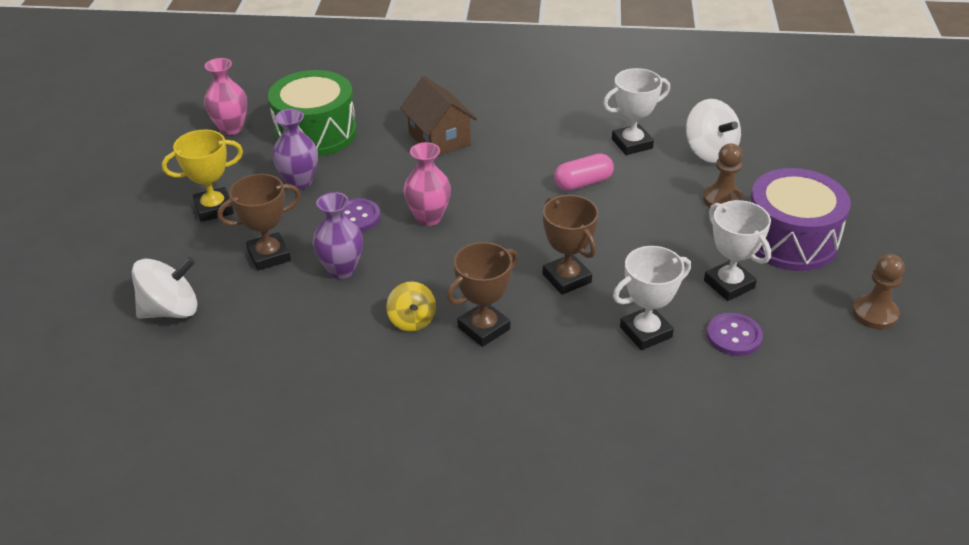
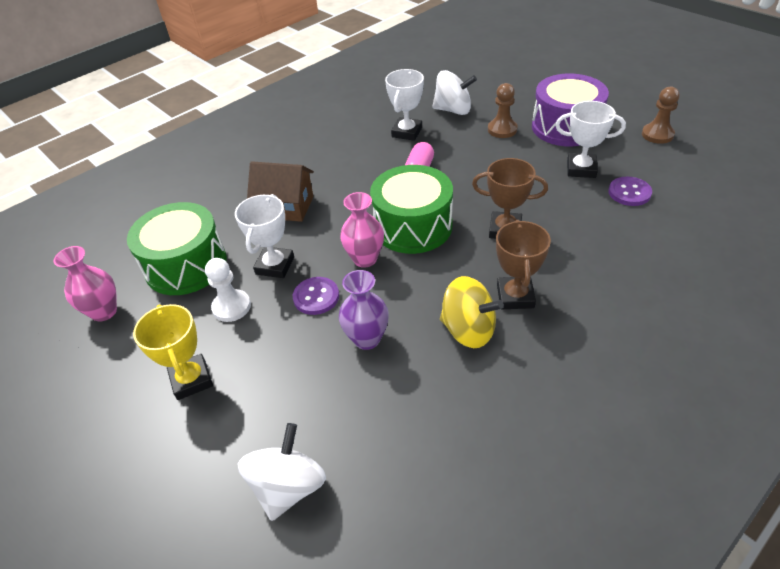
camera: 45 degrees left, 5 degrees up
(214, 208) = (191, 380): yellow trophy -> yellow trophy turned 45 degrees counterclockwise
(269, 255) = (297, 375): brown trophy -> none
(299, 182) = (231, 307): purple vase -> white pawn
(412, 320) = (468, 330): yellow spinning top -> yellow spinning top, size x1.55
(502, 221) = (413, 226): none -> green drum
(645, 332) = (592, 225): white trophy -> white trophy (275, 266)

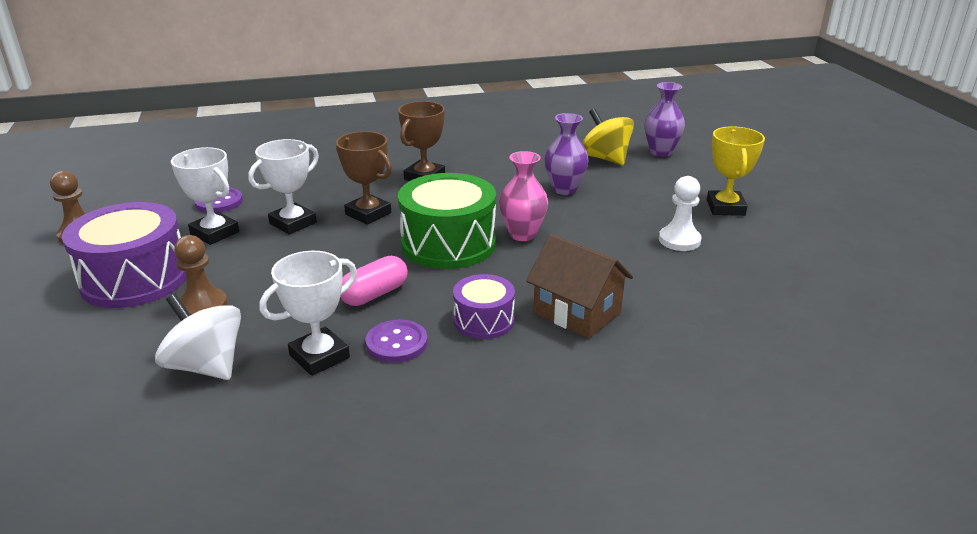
camera: 155 degrees left, 15 degrees down
(104, 312) = (828, 277): pink vase -> none
(186, 265) = (728, 290): green drum -> none
(275, 266) = (620, 258): white trophy -> white trophy (293, 223)
(288, 487) = (661, 152): white spinning top -> purple vase
(316, 297) = (591, 223): purple button -> purple button (396, 343)
(339, 181) = (484, 320): none -> purple drum
(468, 330) = (482, 173): yellow spinning top -> yellow spinning top (605, 158)

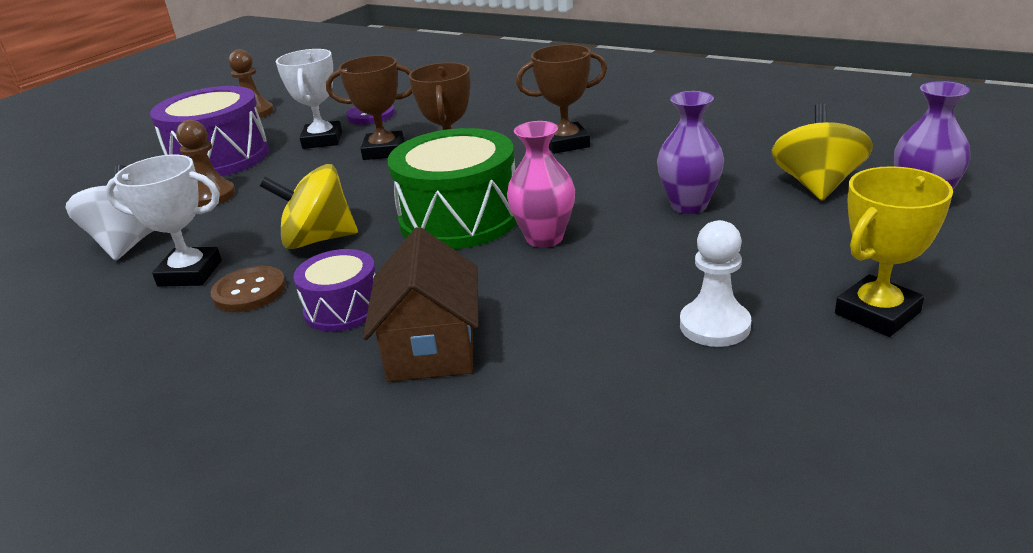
camera: 50 degrees right, 0 degrees up
(293, 223) = (383, 151): white trophy -> brown trophy
(374, 294) = (318, 239): pink capsule -> yellow spinning top
(396, 343) = (249, 291): purple button -> brown button

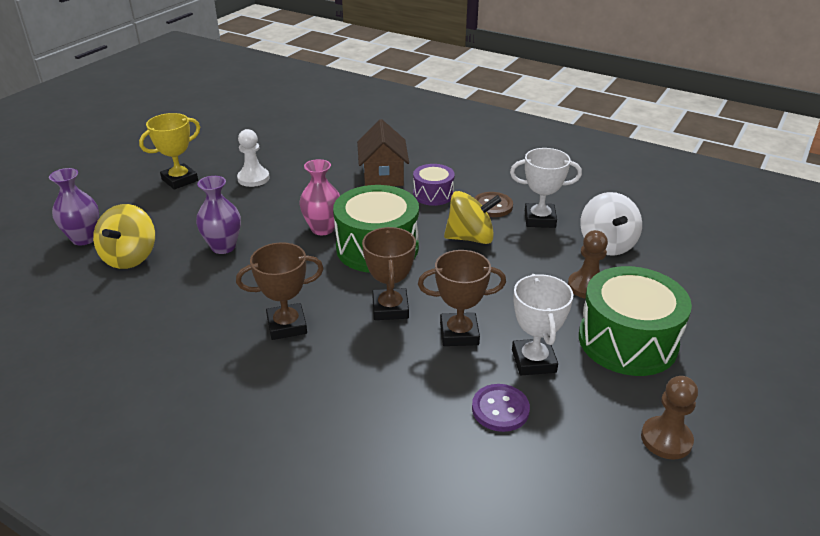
camera: 175 degrees right, 5 degrees up
(219, 158) = (627, 341): purple drum -> green drum

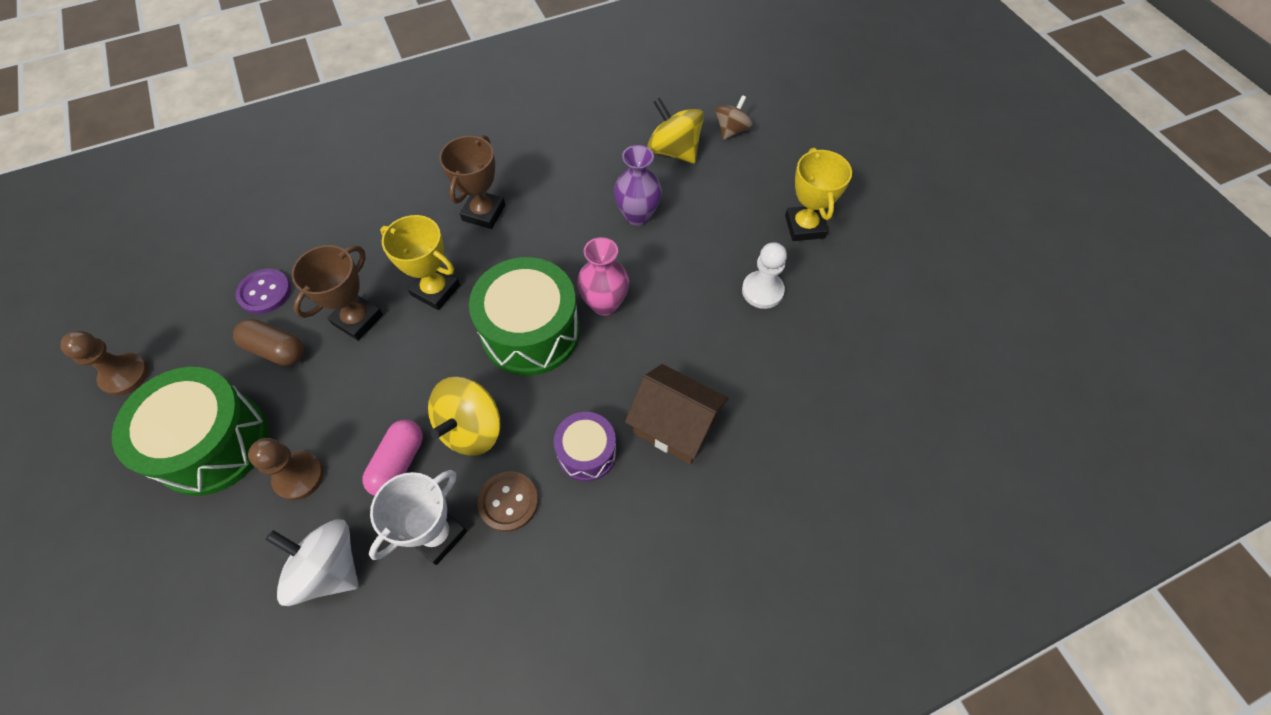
camera: 125 degrees right, 25 degrees up
(84, 238) = (731, 130): purple vase -> brown spinning top
(390, 308) = (435, 290): brown trophy -> yellow trophy
(525, 253) = (398, 463): none -> pink capsule
(533, 361) = (276, 350): white trophy -> brown capsule

